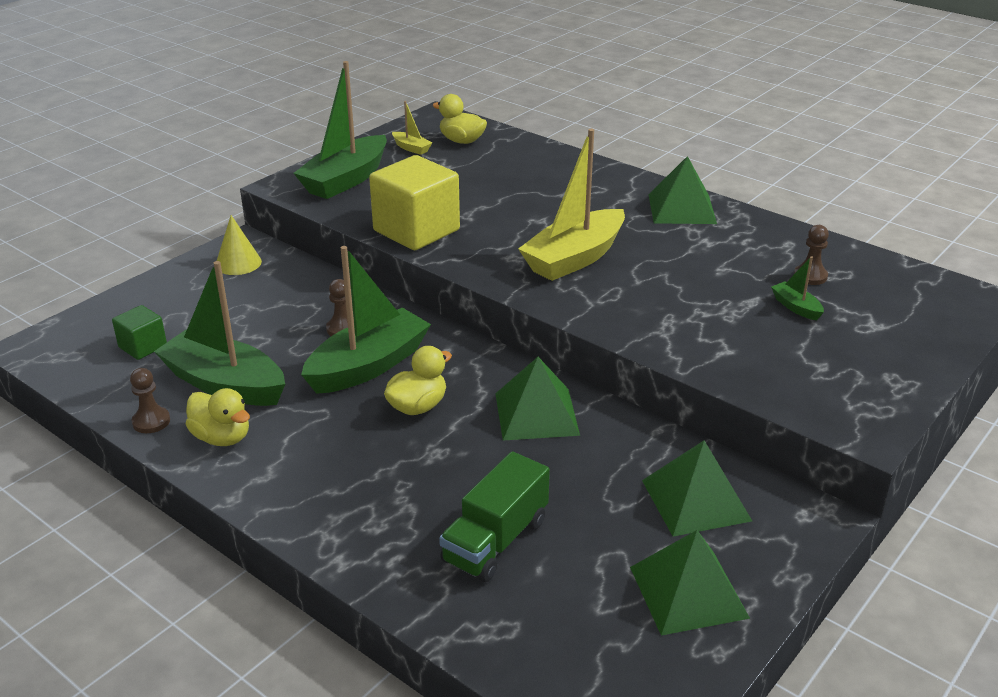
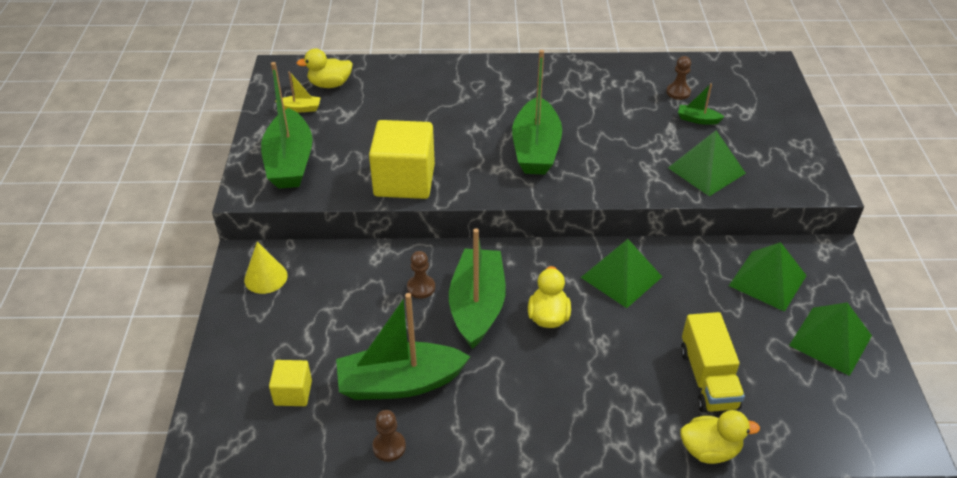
camera: 40 degrees left, 10 degrees up
(143, 347) = (293, 393): green cube -> yellow cube
(222, 437) = (456, 424): yellow duck -> yellow duck (709, 450)
(495, 541) = (708, 378): green truck -> yellow truck
(574, 258) = (536, 149): yellow boat -> green boat
(681, 209) = (548, 75): green pyramid -> green pyramid (706, 170)

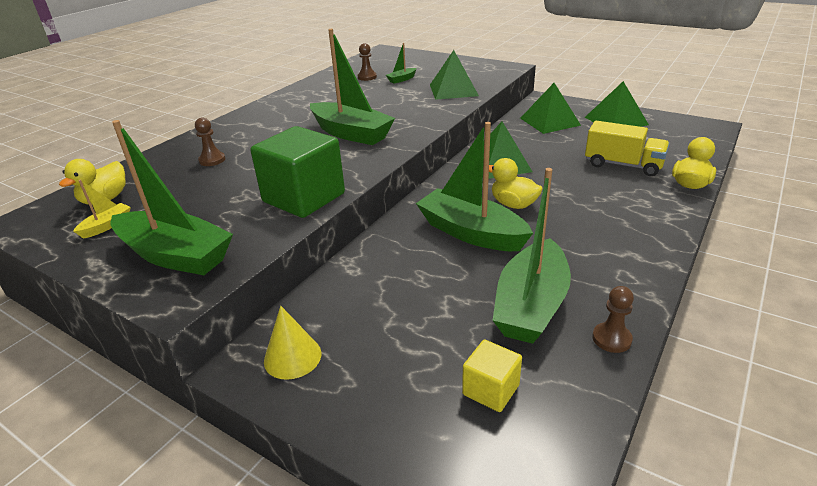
camera: 55 degrees left, 10 degrees down
(404, 180) = (304, 198): yellow cube -> green cube
(421, 288) = (419, 255): brown pawn -> brown pawn (212, 160)

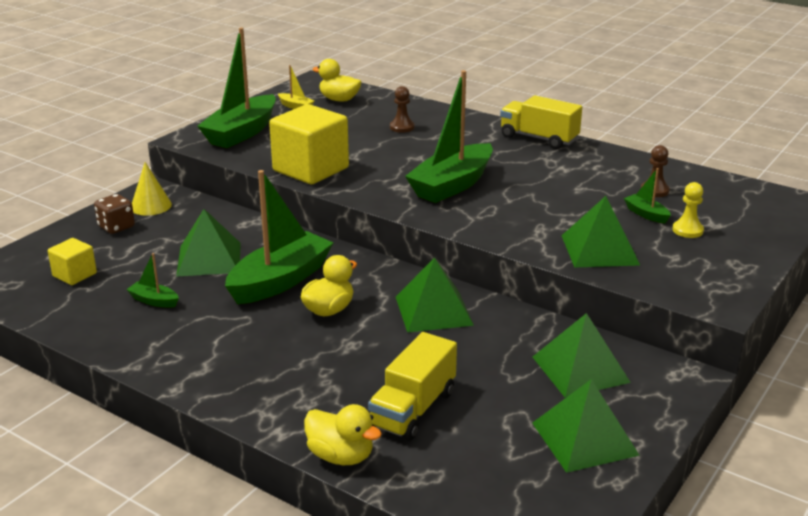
camera: 90 degrees right, 5 degrees down
(265, 107) = (539, 138): none -> yellow truck
(304, 198) = (311, 169): green cube -> yellow cube
(354, 379) = (116, 227): none -> brown dice
(423, 71) = (687, 230): none -> yellow pawn
(435, 282) = (209, 259): none -> green pyramid
(531, 305) = (154, 301): green boat -> green boat, size x0.43
(611, 339) = (92, 333): brown pawn -> none

